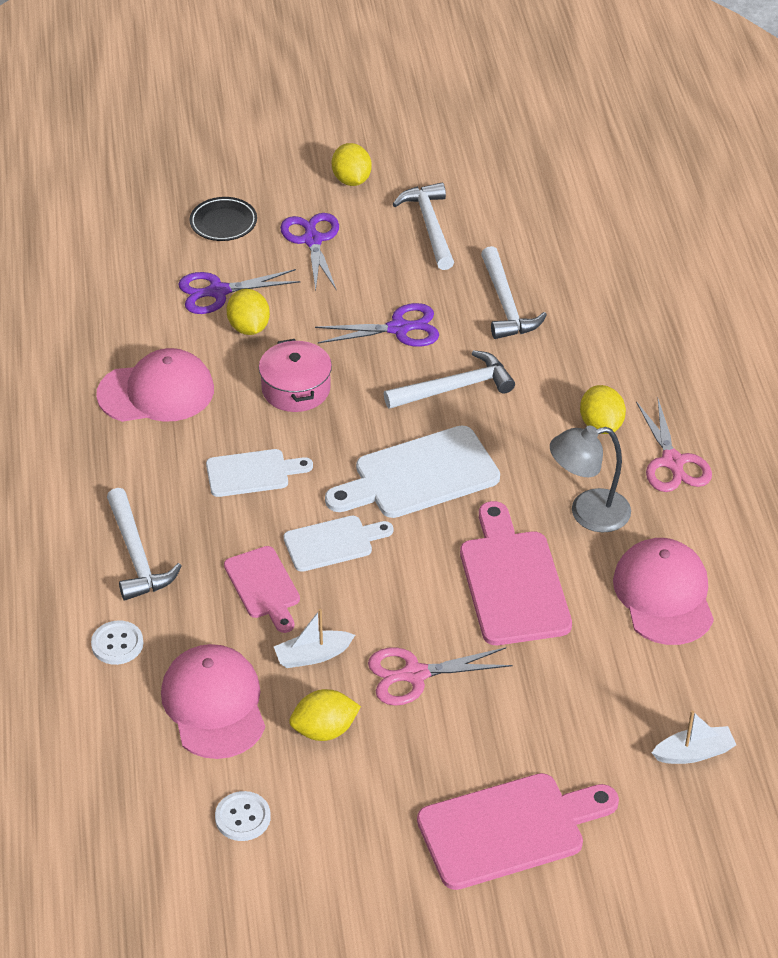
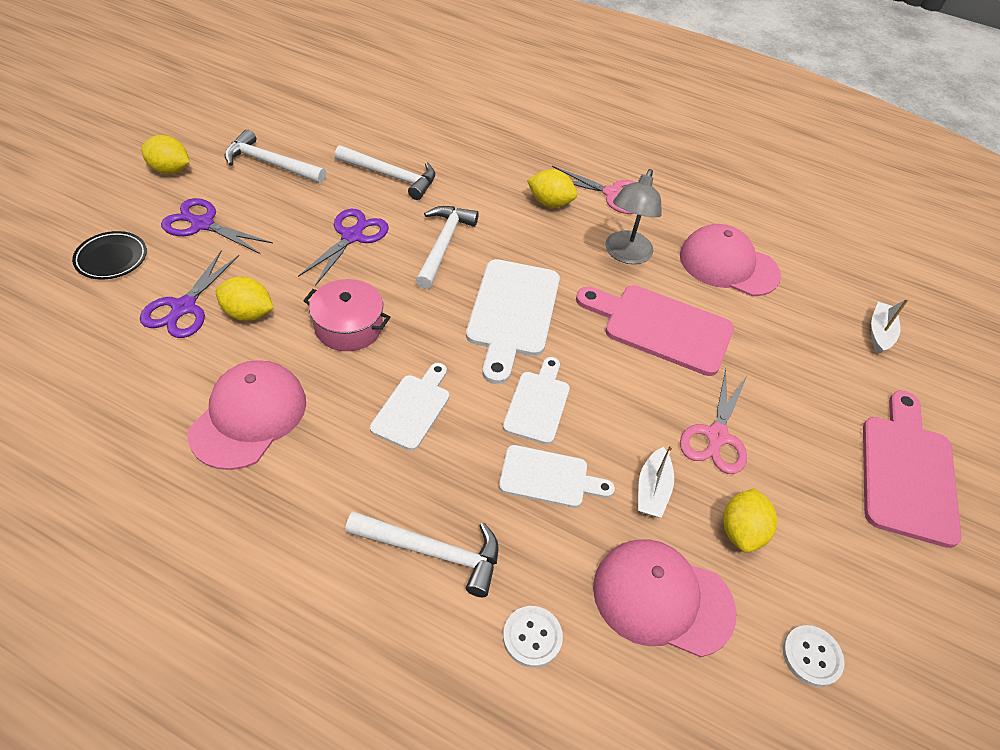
camera: 60 degrees left, 5 degrees up
(263, 586) = (549, 478): pink cutting board -> white cutting board

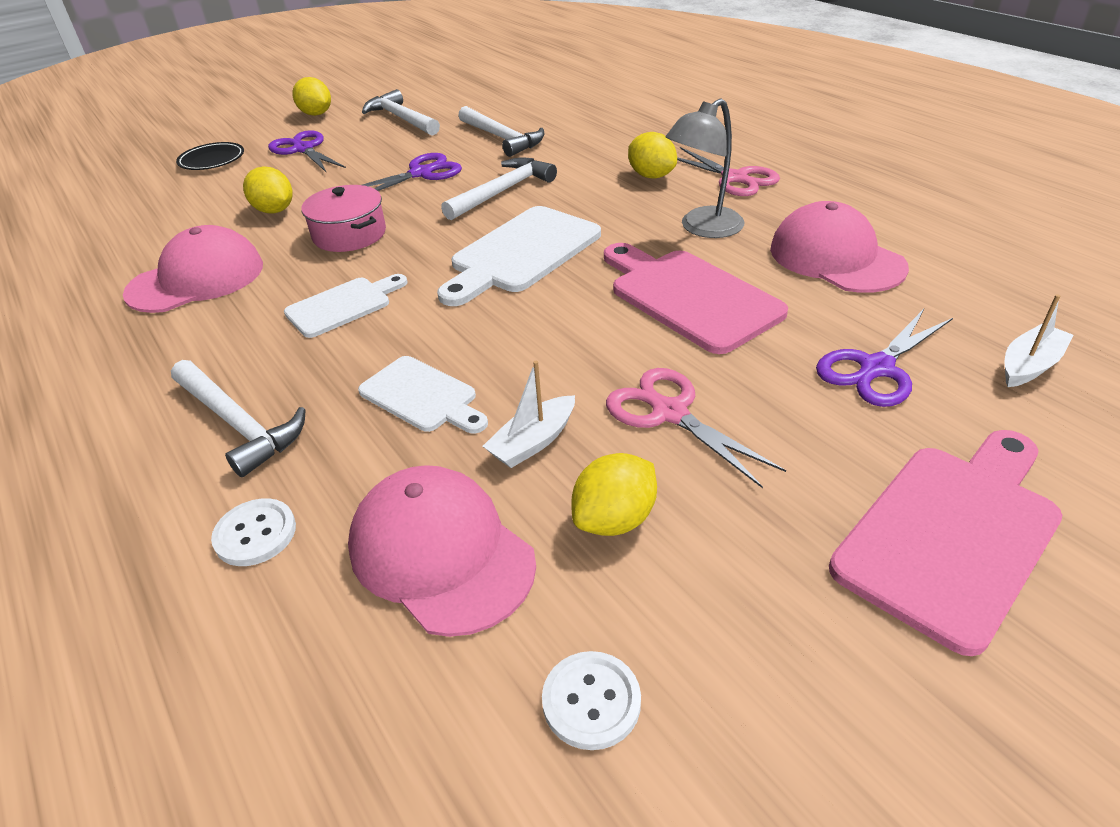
camera: 35 degrees right, 10 degrees down
(184, 307) = (229, 198): purple scissors -> purple scissors (876, 368)
(538, 403) = (475, 331): white cutting board -> none
(716, 436) = (669, 413): pink scissors -> pink scissors turned 90 degrees clockwise

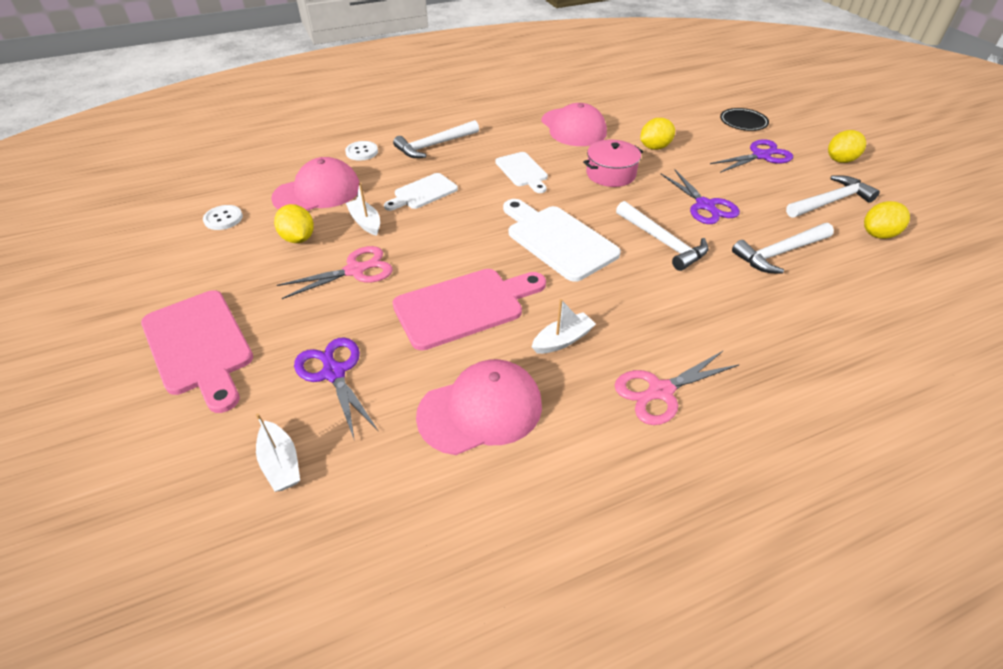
camera: 100 degrees right, 5 degrees up
(651, 176) = (677, 332): yellow lemon -> yellow lemon (878, 234)
(703, 228) = (562, 340): grey lamp -> white boat

